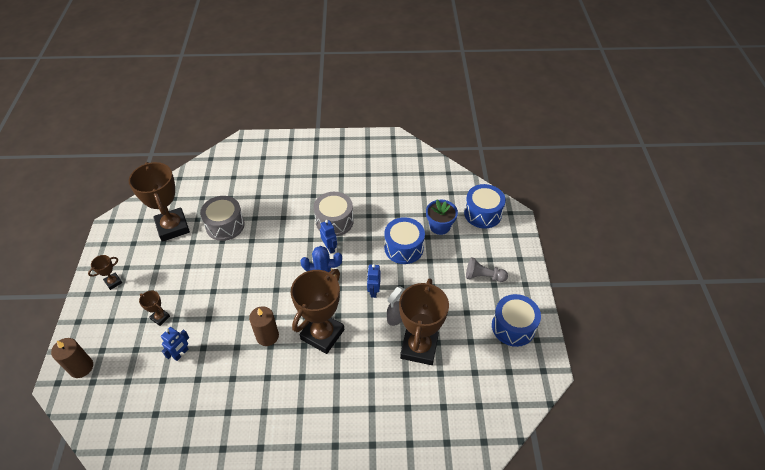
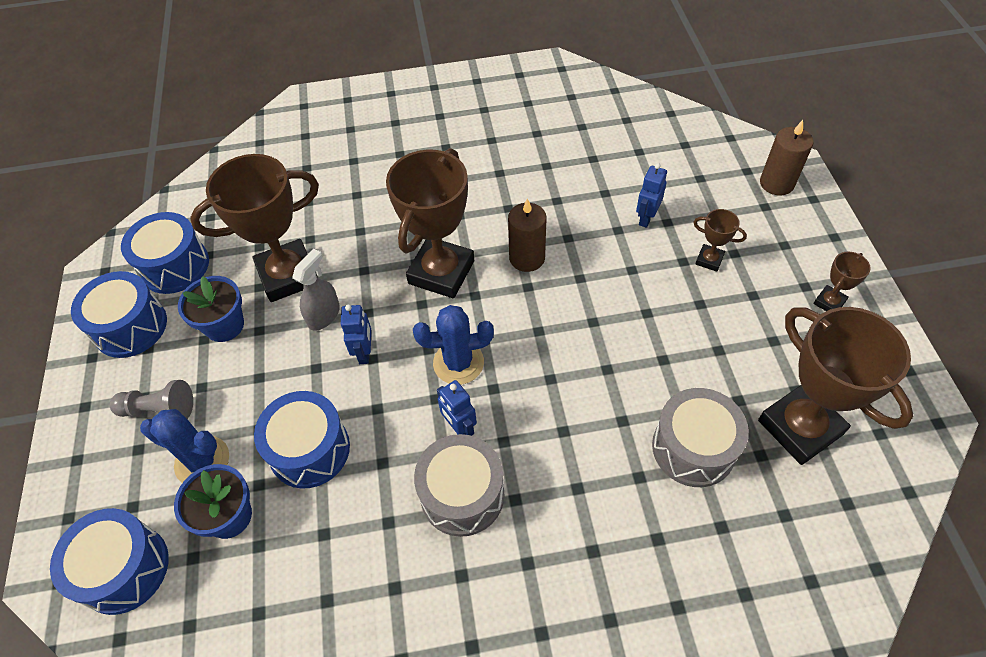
camera: 175 degrees right, 5 degrees up
(419, 347) = (288, 275): brown trophy -> brown trophy turned 60 degrees clockwise
(455, 319) = (224, 325): none -> blue flower pot
(456, 250) = (202, 461): none -> blue cactus
(495, 366) = (175, 266): none -> blue drum

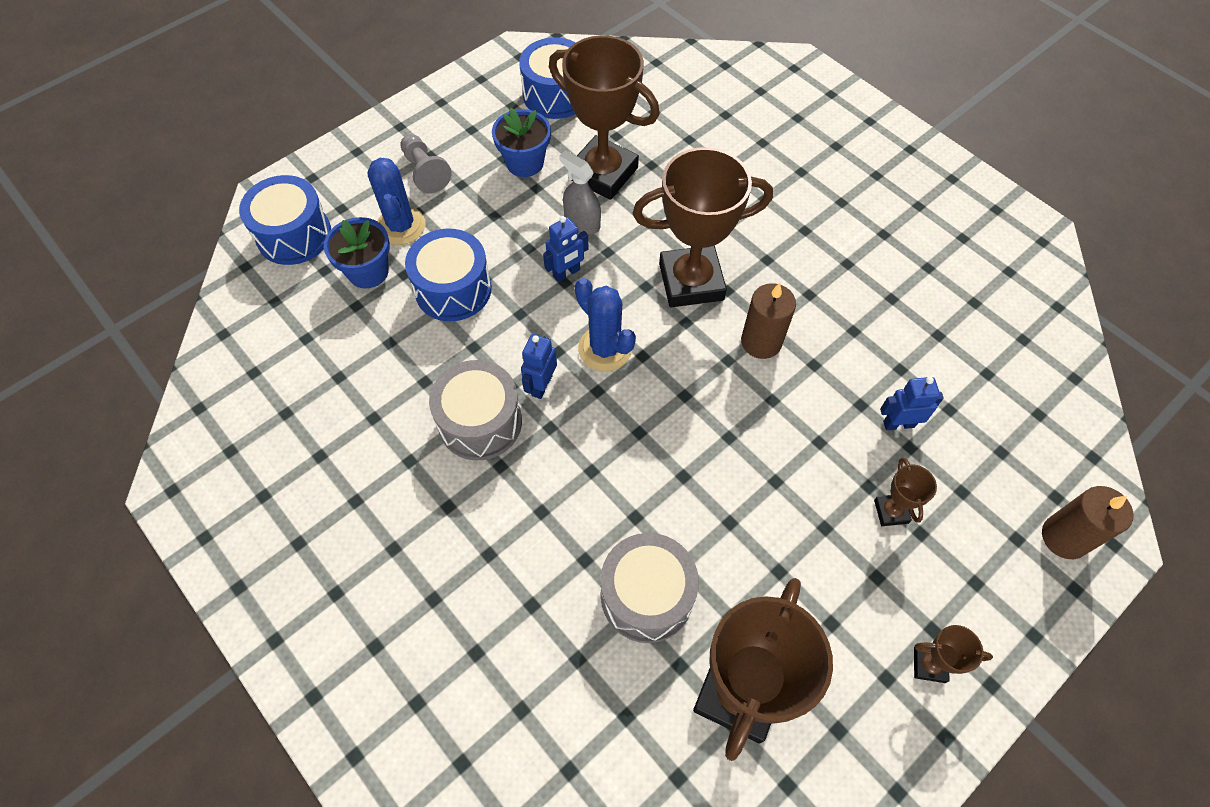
camera: 55 degrees right, 5 degrees up
(130, 327) = (482, 106): blue drum -> none
(324, 315) = (582, 222): grey spray bottle -> grey spray bottle turned 135 degrees counterclockwise

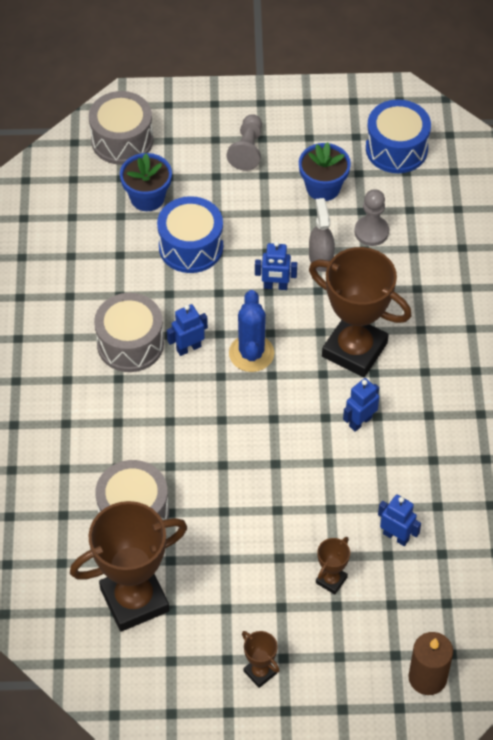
camera: 40 degrees right, 5 degrees down
(294, 235) = (122, 140): blue drum -> grey drum
(401, 226) = (196, 179): blue cactus -> none
(603, 173) = (371, 232): brown trophy -> grey pawn
(761, 342) = (360, 421): brown candle -> blue robot

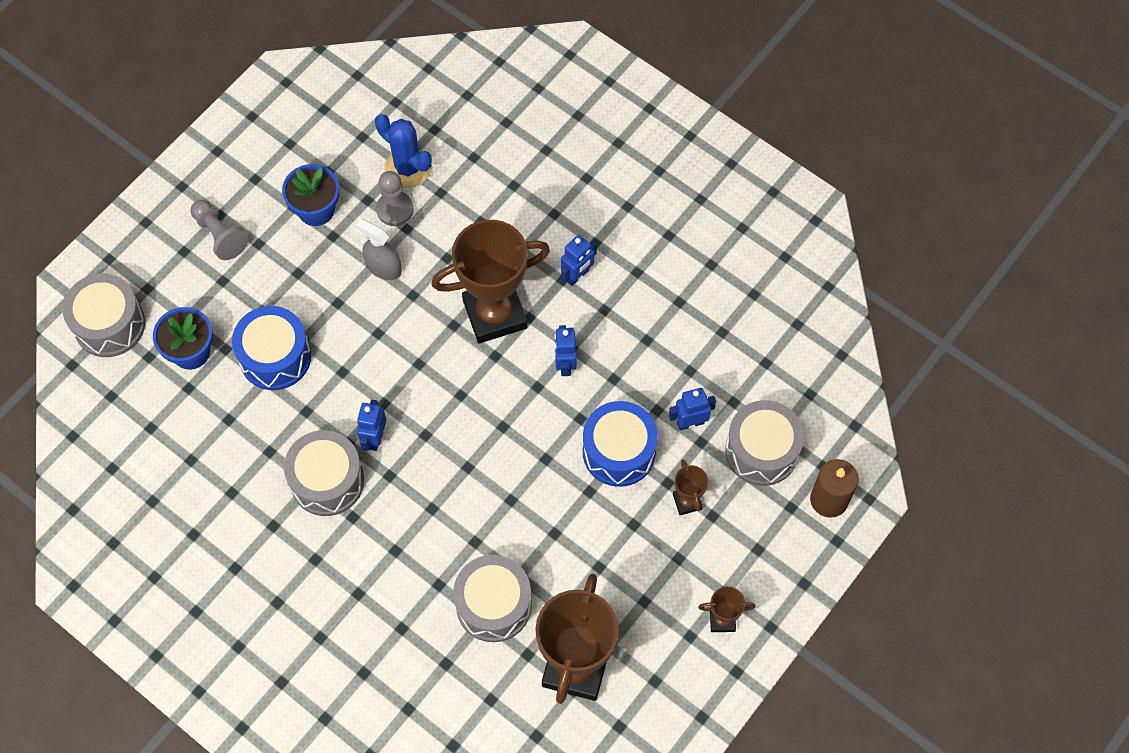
camera: 50 degrees left, 10 degrees up
(251, 353) = (425, 394): blue cactus -> blue cactus (407, 168)
(275, 286) = (378, 323): blue robot -> blue robot (577, 275)
(396, 149) = (332, 124): blue drum -> blue drum (619, 452)
(421, 601) = (761, 451): none -> grey drum

